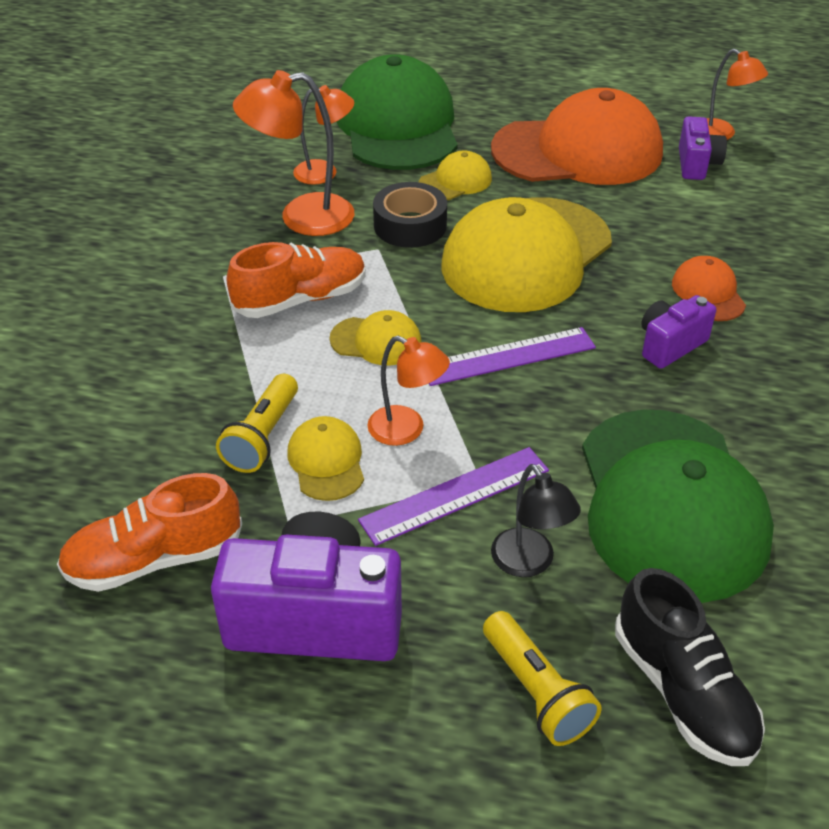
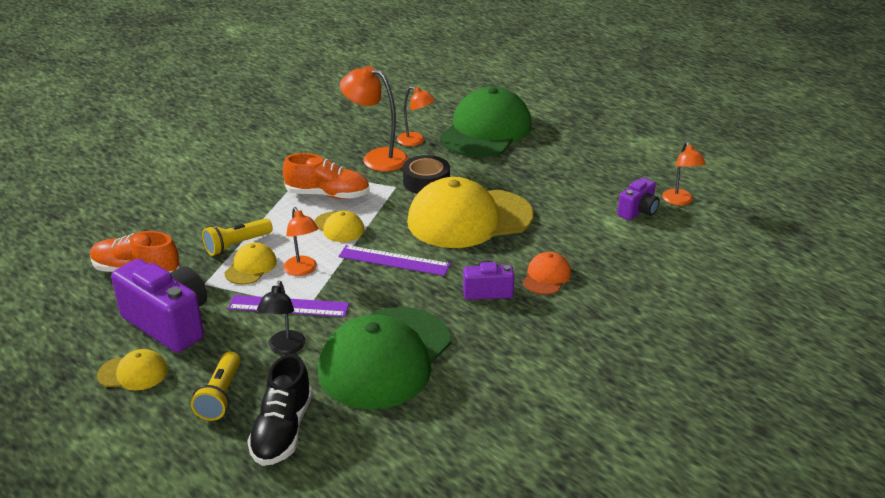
camera: 35 degrees right, 10 degrees down
(455, 181) = (480, 169): yellow cap -> yellow cap (133, 373)
(578, 151) = (573, 179): orange cap -> none

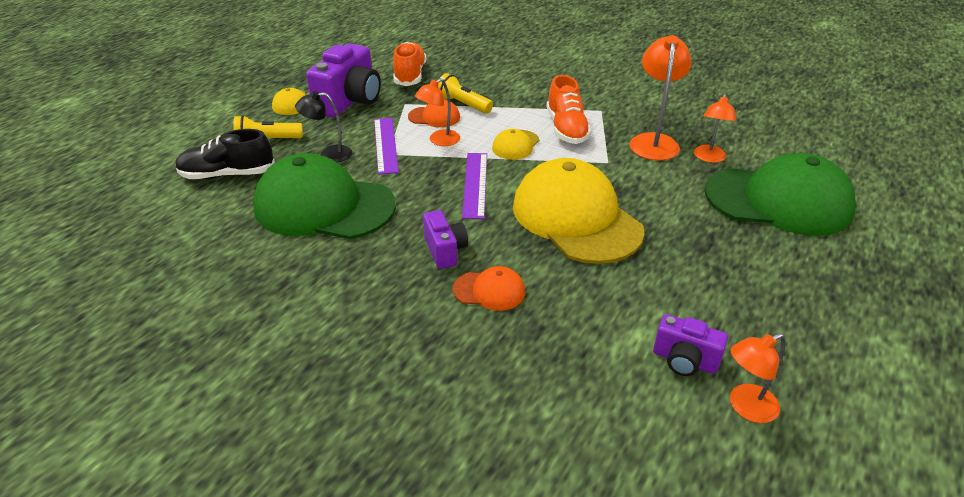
camera: 75 degrees right, 5 degrees up
(251, 267) = (434, 117): yellow cap -> orange cap
(426, 182) = (630, 178): black tape -> none

